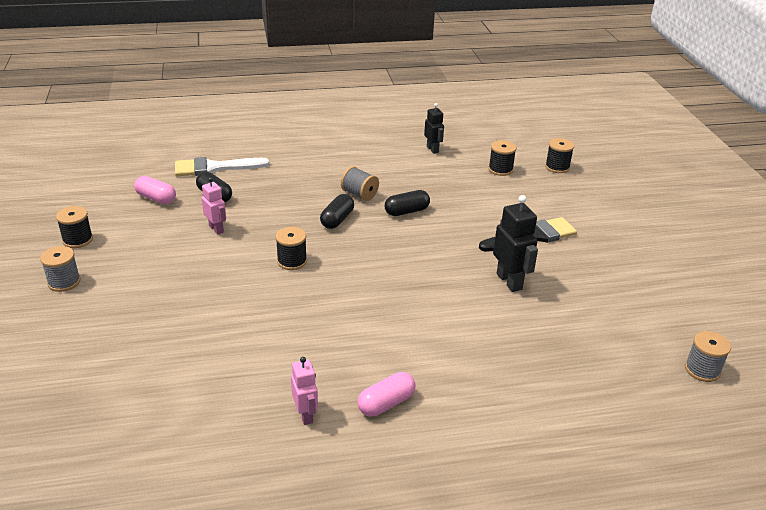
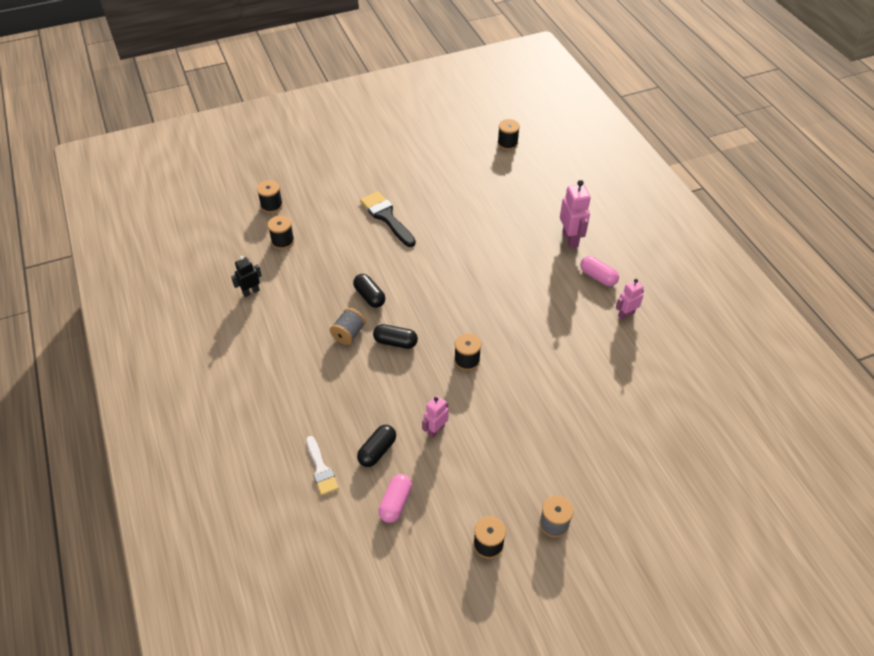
camera: 100 degrees left, 15 degrees up
(215, 168) = (321, 469): white brush -> white brush, size x0.65
(470, 392) = (570, 239): none -> pink robot
(509, 281) = (449, 227): black robot -> none
(702, 370) = (507, 143): grey spool -> black spool

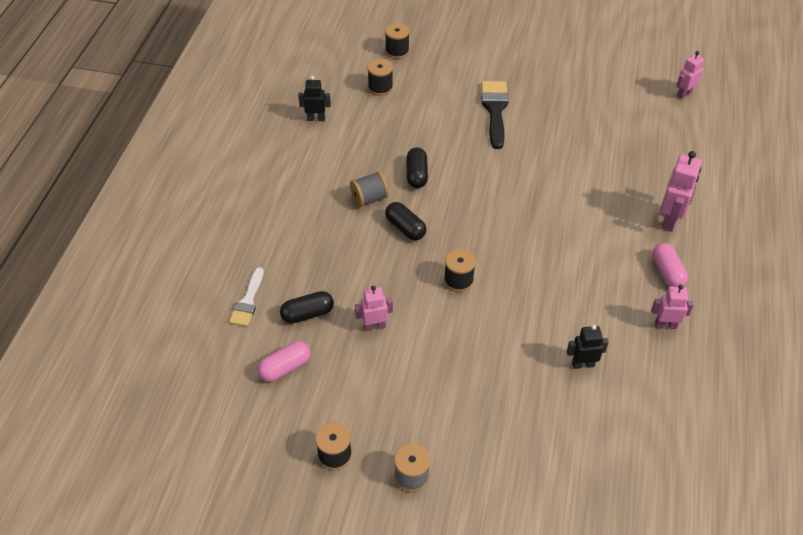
camera: 35 degrees right, 0 degrees up
(507, 143) = (684, 94): black spool -> pink robot
(598, 372) = (583, 364): none -> black robot

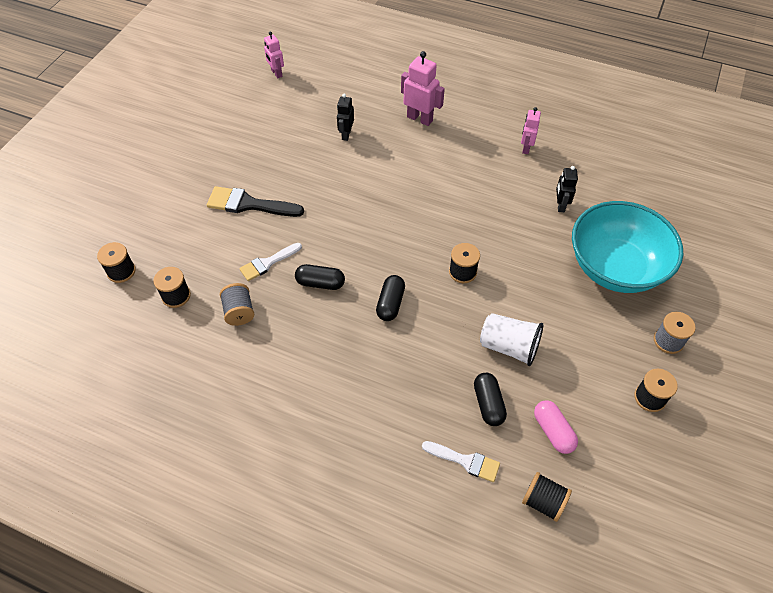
camera: 80 degrees left, 5 degrees up
(213, 363) = (543, 501): none -> black spool
(316, 118) = (204, 365): black robot -> black robot (346, 134)
(369, 198) = (343, 329): grey spool -> grey spool (239, 312)
(374, 326) = (509, 347): pink robot -> white cup
(405, 228) = (390, 303): black capsule -> black capsule turned 45 degrees counterclockwise
(430, 136) = (268, 263): none -> white brush
(504, 422) = (615, 267): none -> turquoise bowl
(667, 272) = (474, 134): pink capsule -> none

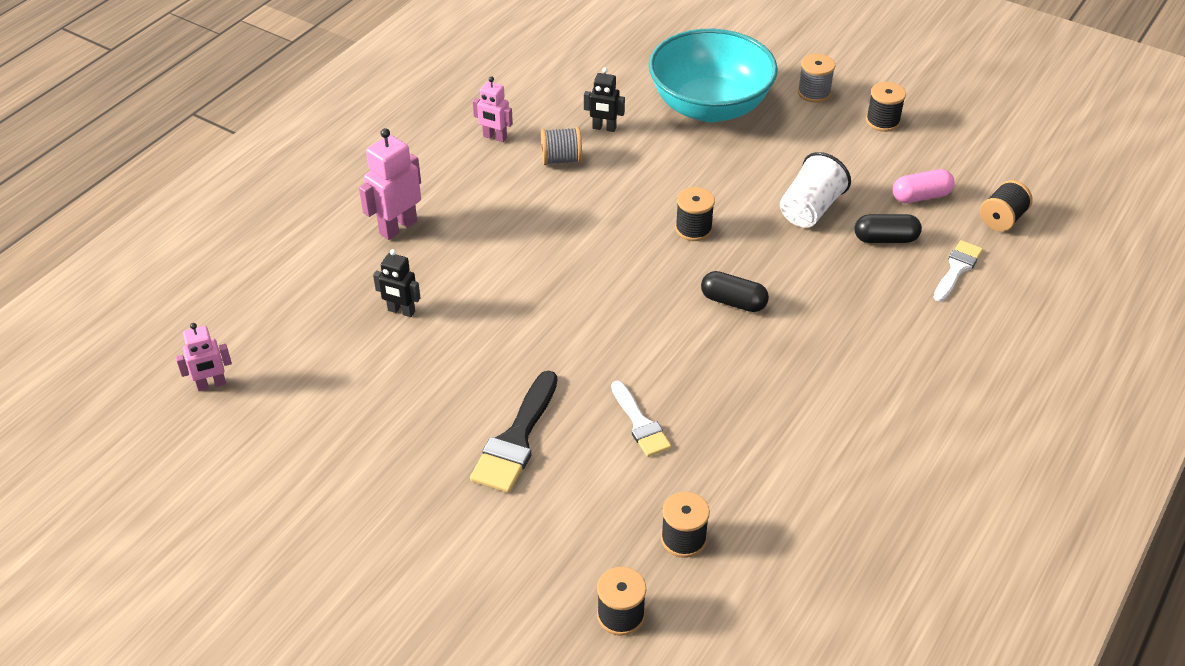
camera: 80 degrees left, 10 degrees down
(239, 312) = (725, 462): grey spool -> grey spool (561, 159)
(320, 283) = (687, 368): black capsule -> none

